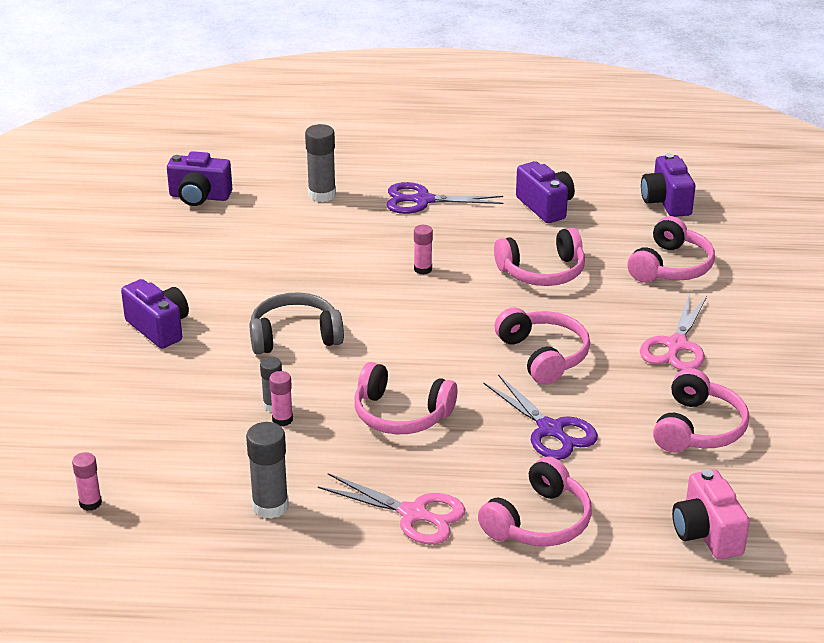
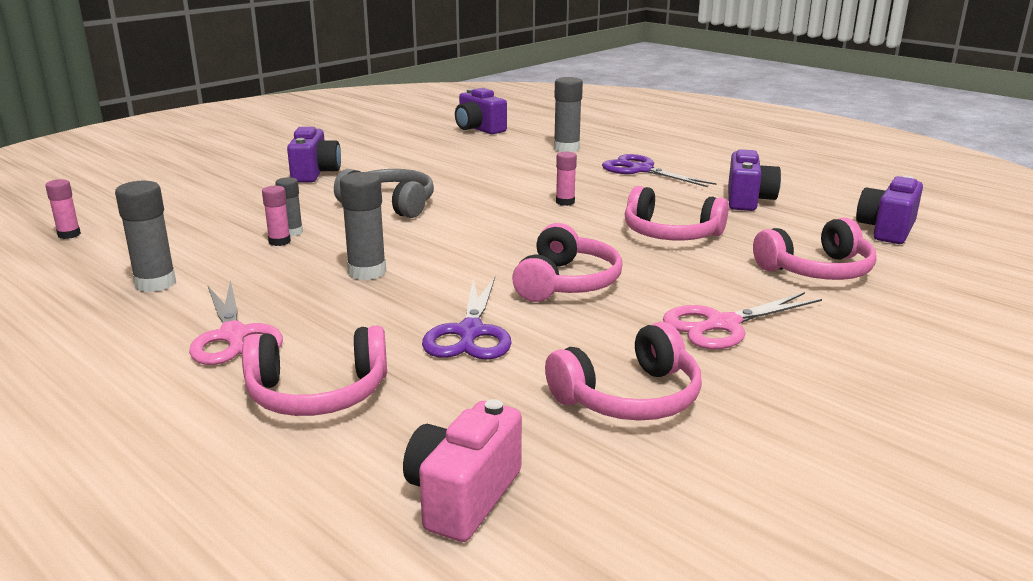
camera: 40 degrees right, 10 degrees down
(401, 414) = (367, 272): pink headphones -> grey glue stick

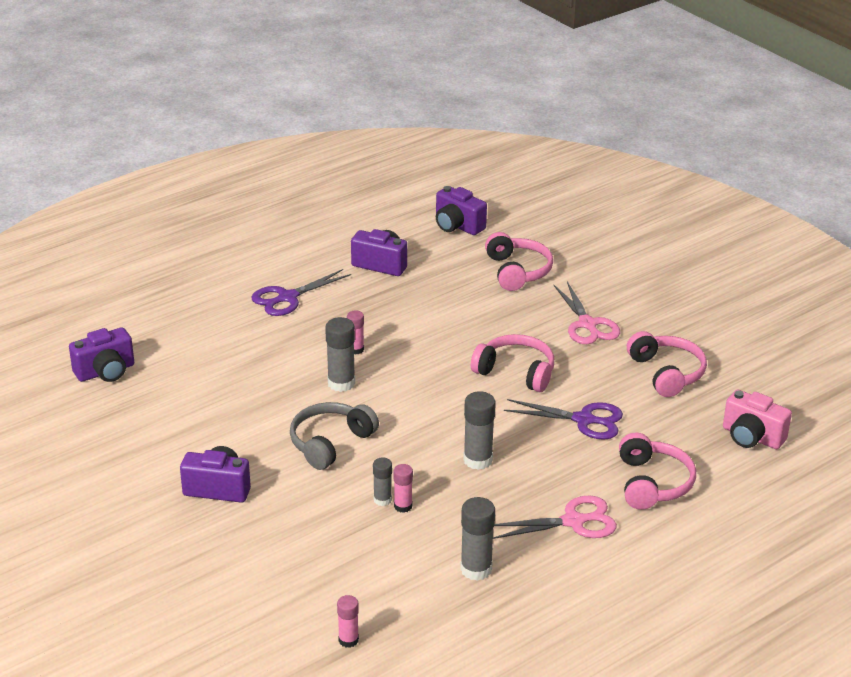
camera: 80 degrees left, 10 degrees up
(566, 148) = (204, 326): grey glue stick -> grey glue stick (341, 383)
(670, 234) = (440, 313): pink headphones -> none

